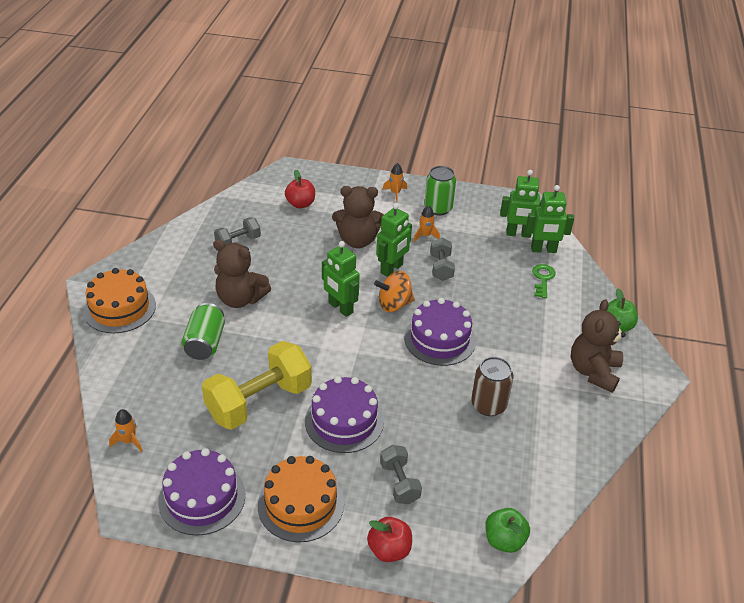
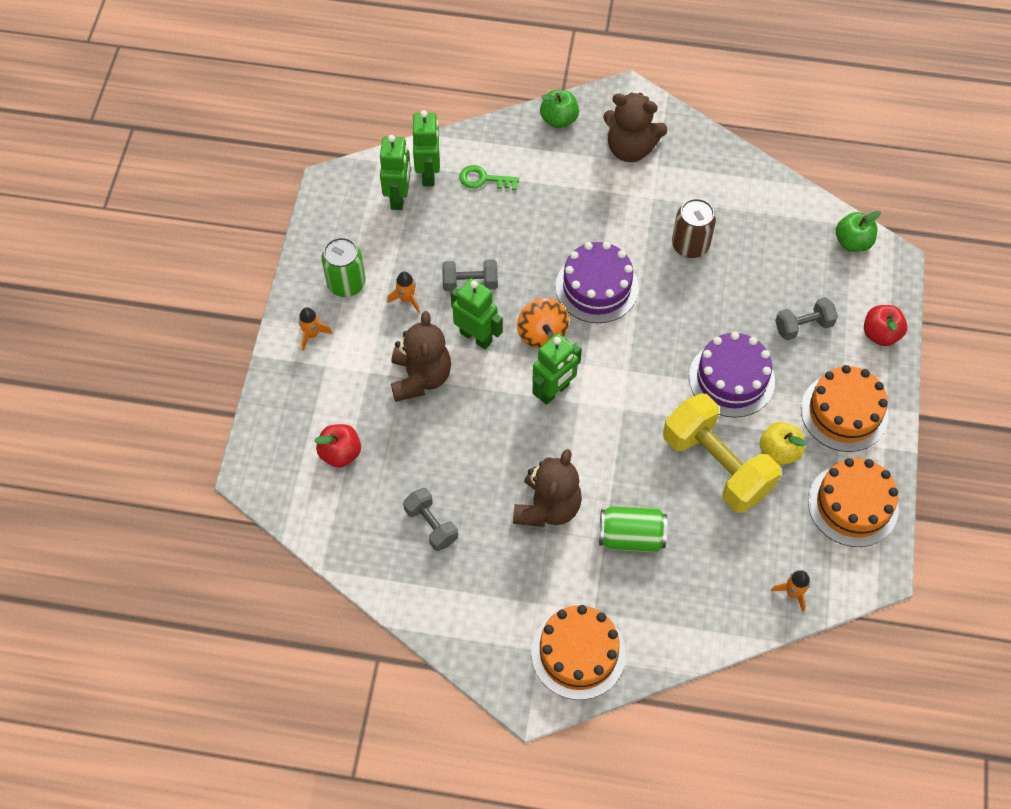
camera: 90 degrees left, 20 degrees up
(202, 497) = (853, 505): purple cake -> orange cake
(266, 447) = (779, 451): none -> yellow apple

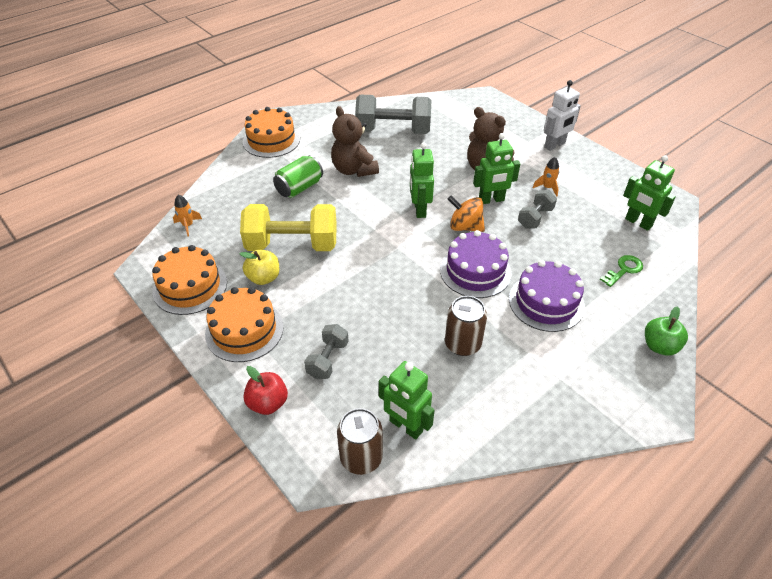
camera: 130 degrees right, 15 degrees down
(312, 334) = (555, 145): orange rocket -> white robot
(340, 453) = (467, 123): red apple -> none
(346, 283) = (581, 171): green can -> none
(429, 174) = (650, 246): green robot -> green robot (405, 426)
(431, 525) = (393, 131): grey dumbbell -> grey dumbbell, size x1.96
(630, 148) = (592, 372): brown teddy bear -> none
(731, 379) = (336, 291): purple cake -> purple cake (546, 302)
(852, 242) = (361, 457): green apple -> brown can

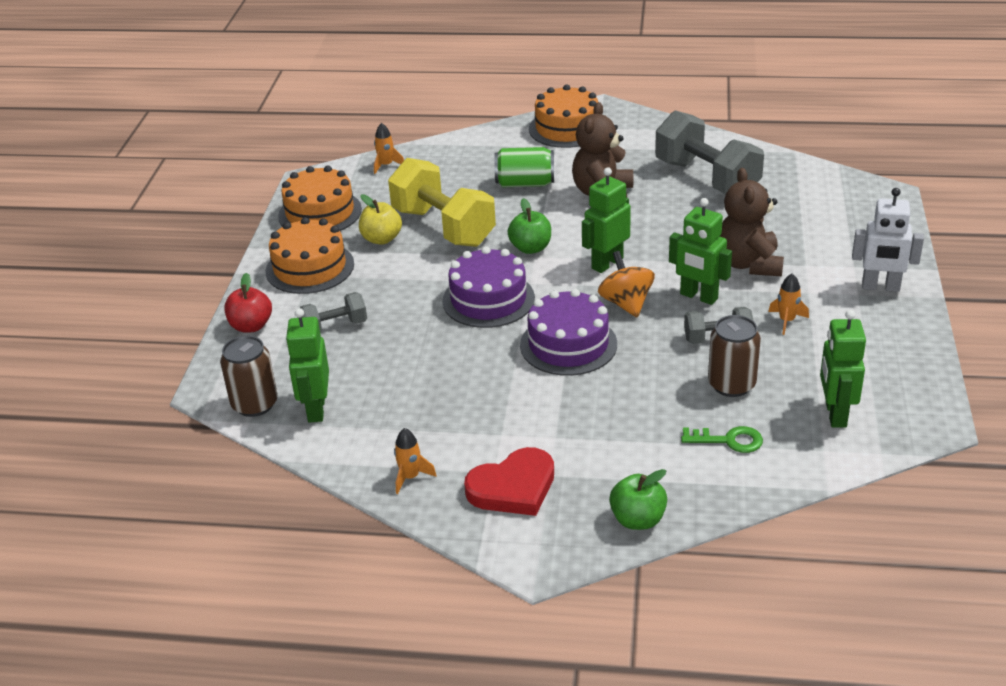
camera: 50 degrees right, 10 degrees down
(365, 226) = (530, 248): none -> green apple
(462, 344) = (456, 389): brown can -> brown can (731, 384)
(528, 422) = (410, 477): none -> orange rocket
(546, 302) = (590, 411): purple cake -> purple cake (488, 299)
(584, 379) = (513, 487): none -> red heart

